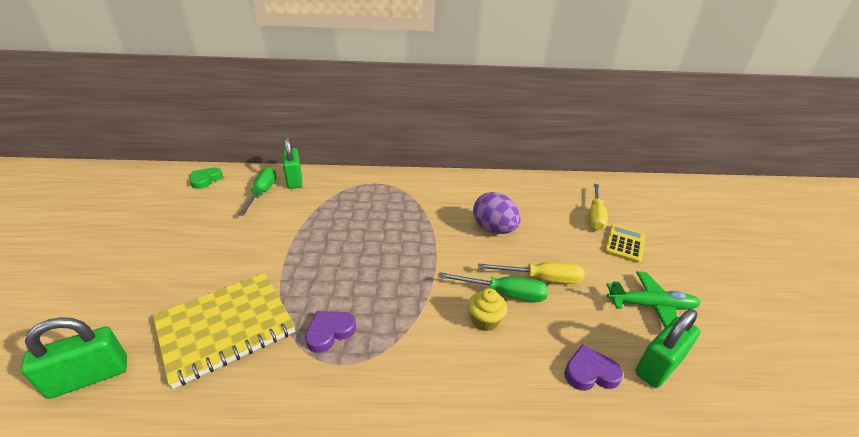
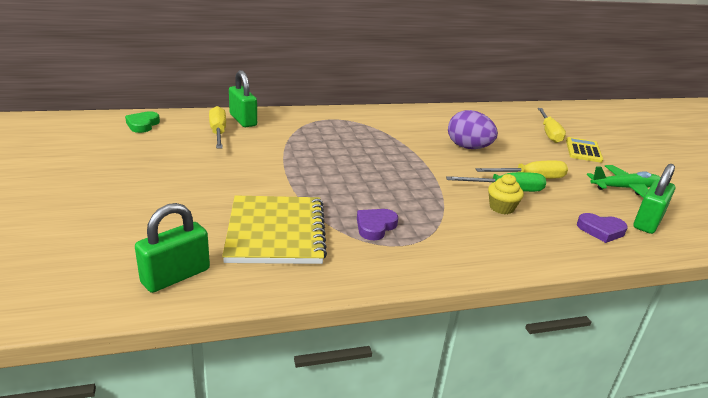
camera: 15 degrees left, 5 degrees down
(226, 327) = (276, 232): yellow notebook -> yellow notebook turned 45 degrees counterclockwise
(262, 193) = (218, 132): green screwdriver -> yellow screwdriver
(590, 372) = (601, 230): purple heart -> purple heart turned 150 degrees counterclockwise

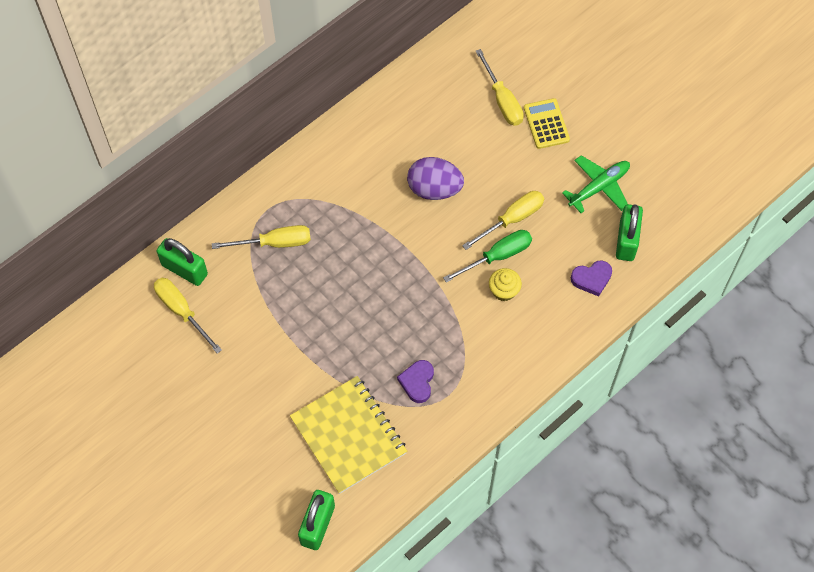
camera: 25 degrees left, 35 degrees up
(143, 125) = (98, 343): green heart -> none
(320, 130) = (274, 243): none -> yellow screwdriver

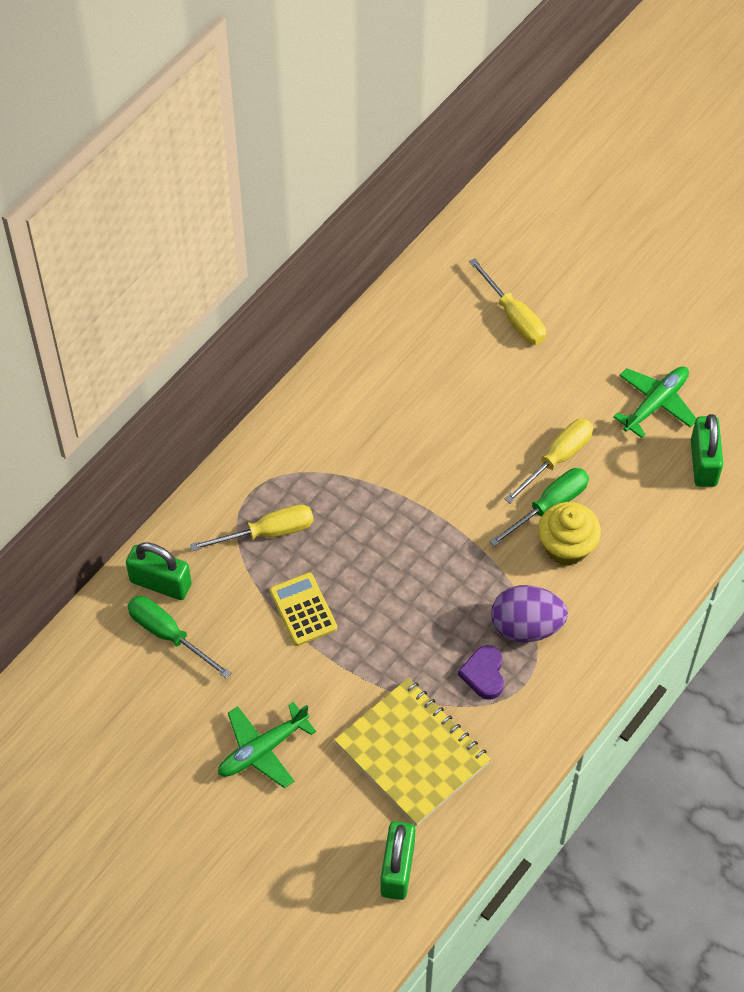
camera: 10 degrees left, 5 degrees down
(182, 311) = (168, 635): yellow screwdriver -> green screwdriver
(234, 413) = (262, 750): none -> green plane
(434, 189) = (453, 437): purple egg -> purple egg (526, 626)
(504, 291) = (566, 546): yellow cupcake -> yellow cupcake, size x1.51
(546, 124) = (574, 337): yellow calculator -> yellow calculator (303, 609)
(591, 279) = (671, 515): purple heart -> none

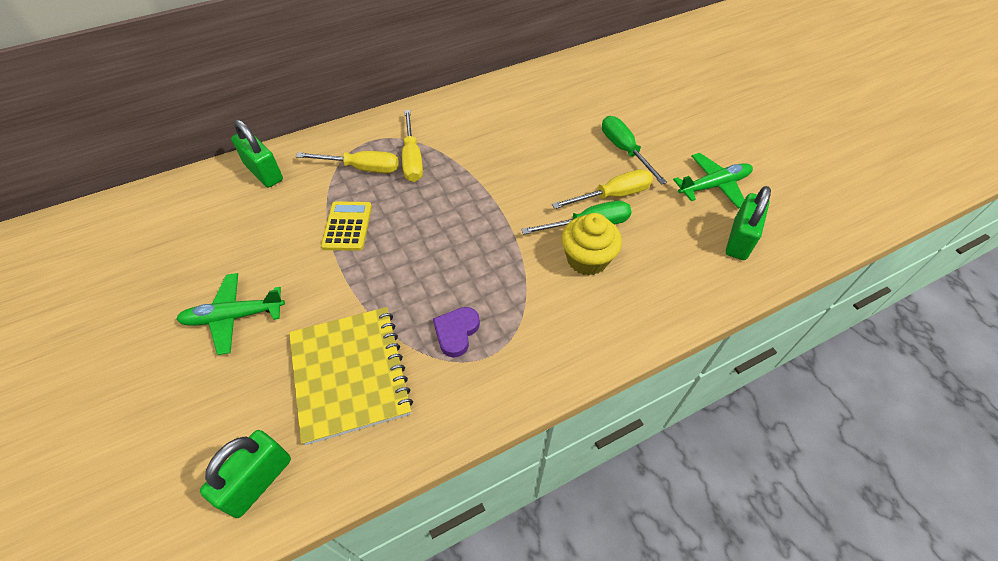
camera: 25 degrees right, 5 degrees down
(168, 635) = (239, 206): green screwdriver -> green screwdriver (624, 150)
(514, 317) = (626, 101): yellow screwdriver -> yellow screwdriver (412, 159)
(526, 626) = (517, 308): purple egg -> none

